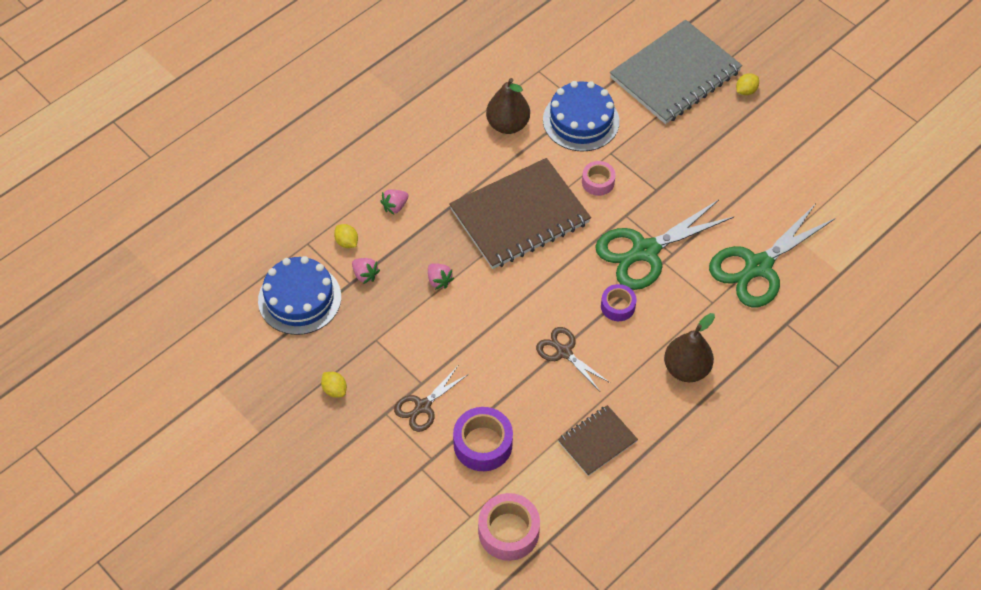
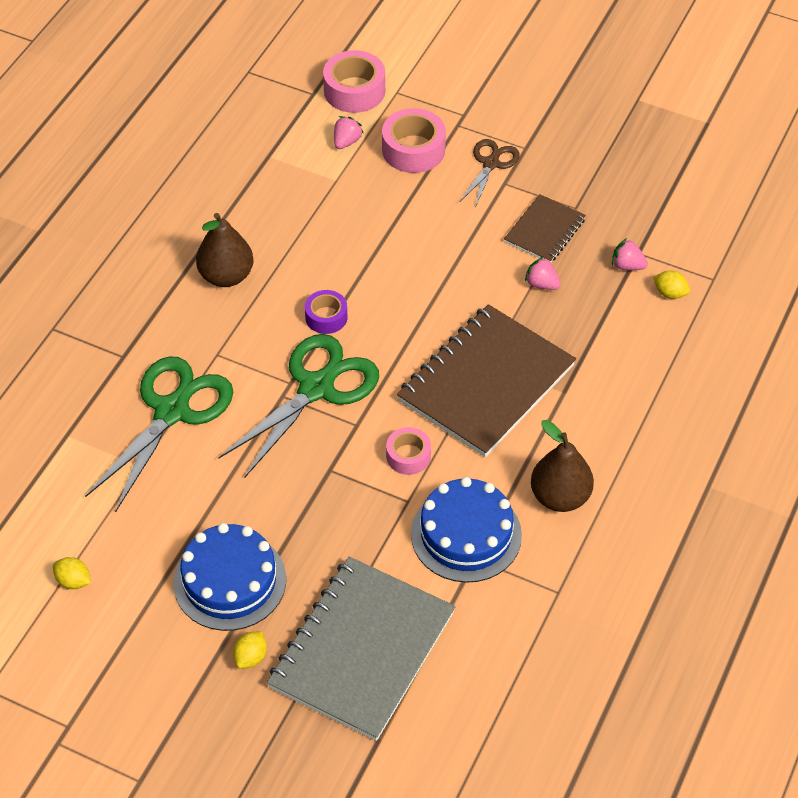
camera: 160 degrees right, 5 degrees down
(299, 298) = (682, 222): blue cake -> blue cake (230, 581)
(334, 390) = (588, 152): yellow lemon -> yellow lemon (73, 581)
(395, 206) = (640, 349): pink strawberry -> pink strawberry (346, 142)
(483, 444) = (413, 149): purple tape -> pink tape
(564, 352) = (367, 253): brown scissors -> none
(597, 441) = (298, 184): brown notebook -> brown notebook (544, 231)

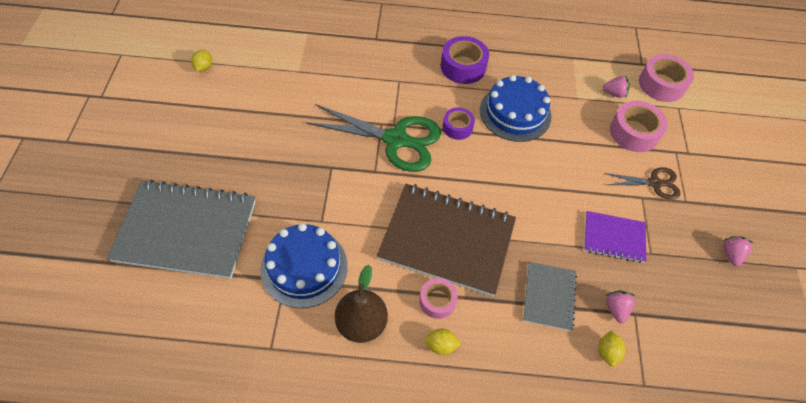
camera: 65 degrees right, 5 degrees up
(172, 411) = (344, 73): green scissors -> none
(226, 276) = (463, 66): brown pear -> purple tape
(230, 581) = (224, 141): blue cake -> blue cake (515, 113)
(251, 657) = (167, 169): yellow lemon -> yellow lemon (440, 345)
(408, 456) = (360, 210): pink tape -> pink tape (437, 301)
(541, 284) = (560, 251): pink strawberry -> pink strawberry (731, 254)
(544, 231) = (613, 238): brown notebook -> purple notebook
(592, 316) = (549, 297): none -> grey notebook

